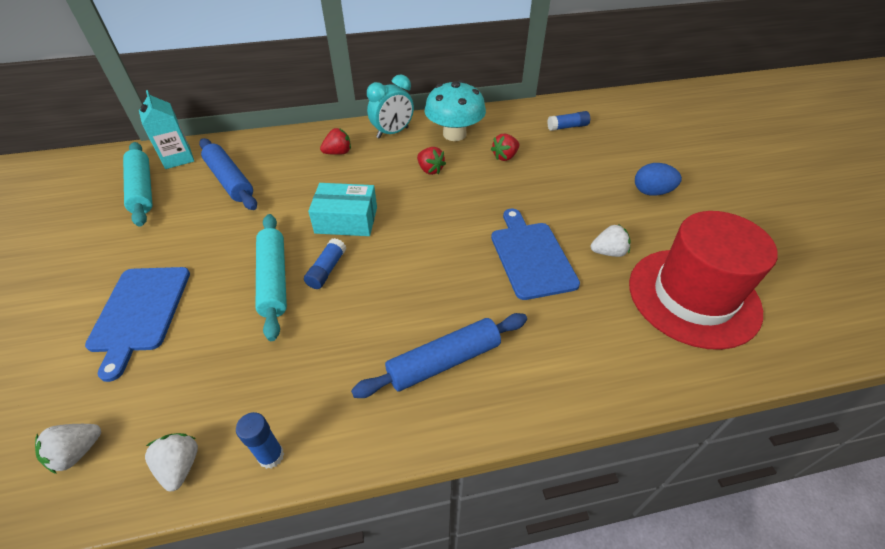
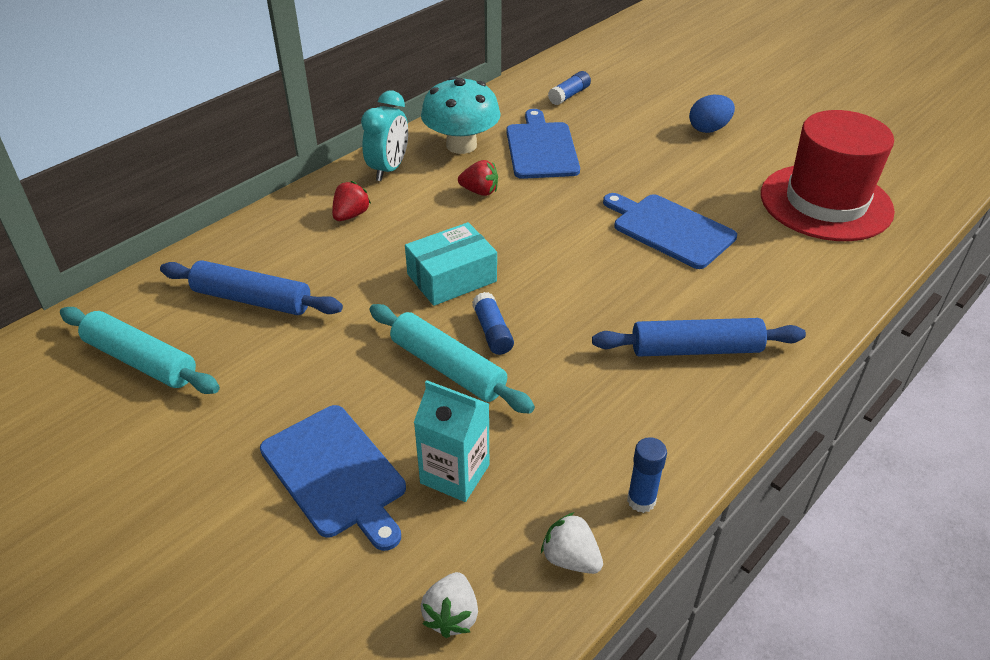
camera: 35 degrees left, 5 degrees down
(178, 158) = (138, 306): turquoise carton -> turquoise carton (455, 474)
(444, 361) = (696, 349): blue rolling pin -> blue rolling pin turned 60 degrees clockwise
(505, 157) = (541, 148): red strawberry -> blue cutting board
(608, 252) = (728, 196): white strawberry -> none

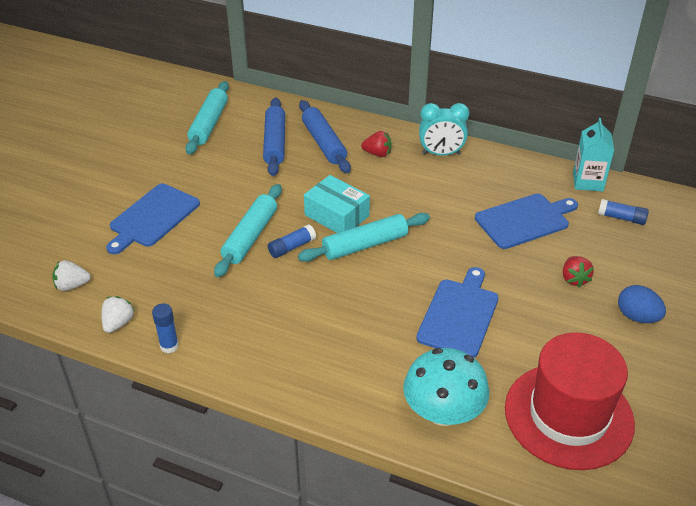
camera: 70 degrees right, 0 degrees up
(455, 474) = (166, 262): turquoise carton -> turquoise carton (588, 181)
(461, 145) = (497, 178): turquoise mushroom -> turquoise mushroom (443, 412)
(480, 191) = (443, 203): red strawberry -> red strawberry (574, 279)
(522, 268) = (365, 245): none -> turquoise rolling pin
(696, 349) = (319, 352): blue rolling pin -> blue rolling pin (323, 143)

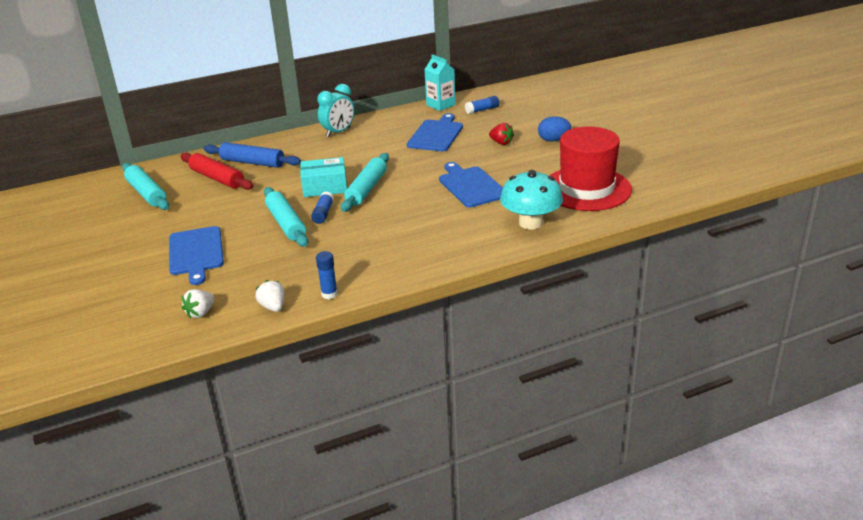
camera: 45 degrees left, 10 degrees down
(274, 143) = (217, 178): blue rolling pin -> red rolling pin
(377, 154) = (298, 150): red strawberry -> none

